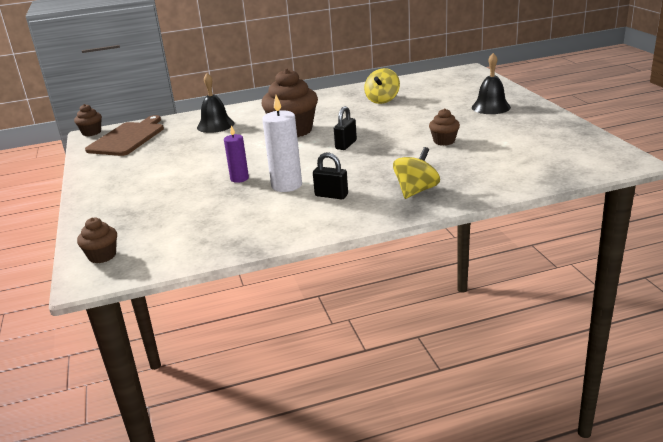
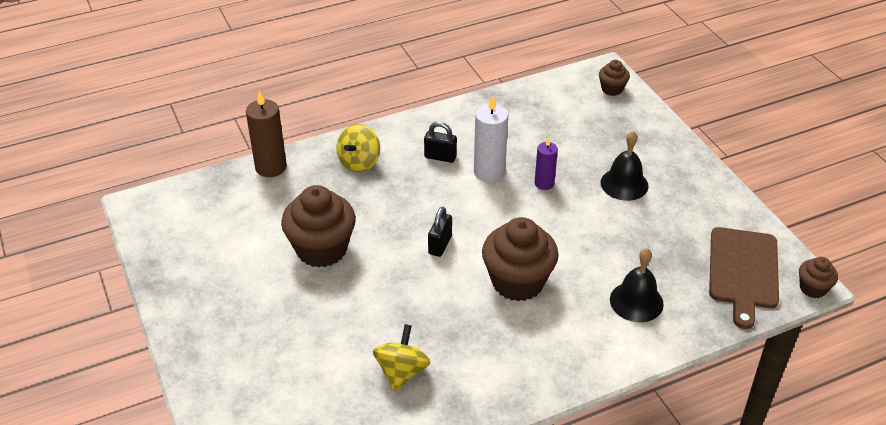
camera: 170 degrees right, 15 degrees up
(444, 141) = (321, 249): brown cupcake -> brown cupcake, size x1.99
(491, 107) = (243, 337): black bell -> black bell (624, 184)
(509, 187) = (271, 167): none -> brown candle

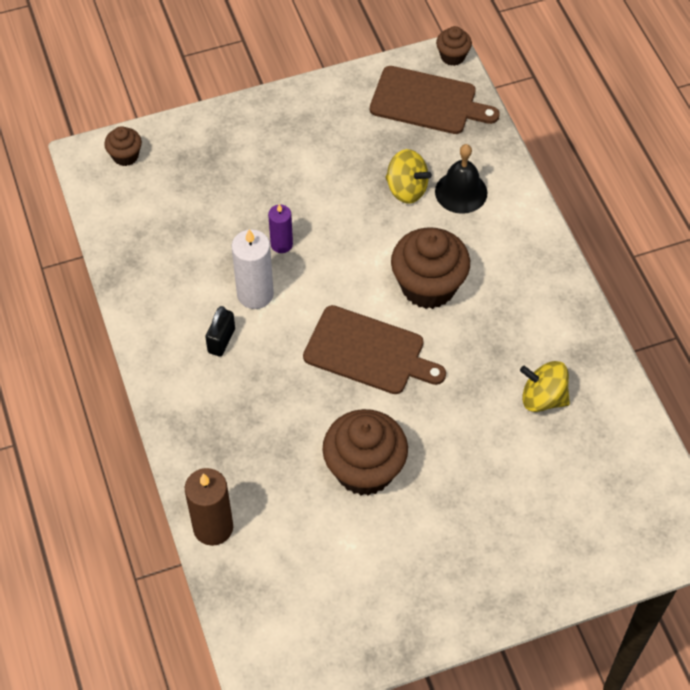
camera: 85 degrees left, 15 degrees up
(359, 162) = (219, 427): yellow spinning top -> yellow spinning top (406, 189)
(440, 245) = (368, 352): black padlock -> brown cutting board
(624, 184) = (292, 172): black bell -> none

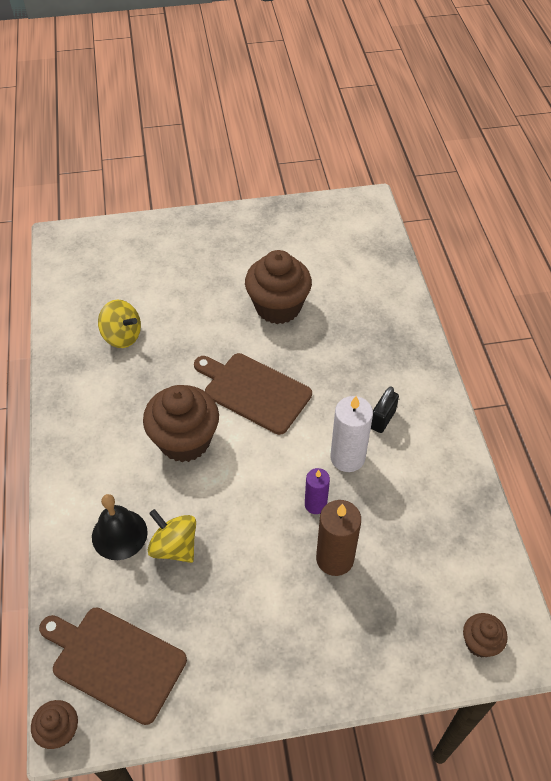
camera: 170 degrees left, 5 degrees down
(213, 527) = (397, 286): brown candle -> brown candle (335, 558)

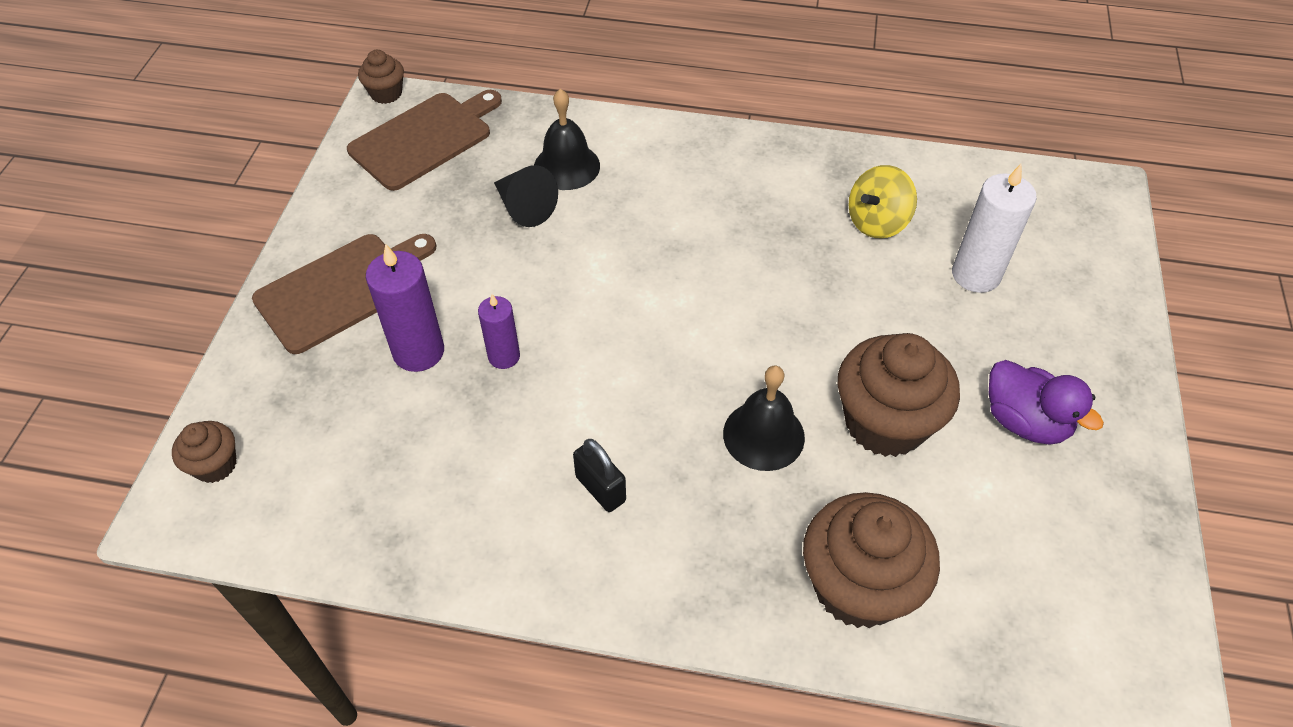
camera: 110 degrees right, 0 degrees up
(174, 546) = (524, 208): yellow spinning top -> black cone
(184, 440) = (669, 249): brown cupcake -> brown cupcake (858, 586)
(251, 254) = (1025, 421): none -> purple duck
(254, 391) = (721, 343): brown cutting board -> brown cutting board (342, 290)
(311, 356) = (763, 435): none -> black bell
(335, 558) = (418, 351): brown candle -> purple candle
(347, 457) = (556, 418): white candle -> white candle (976, 275)

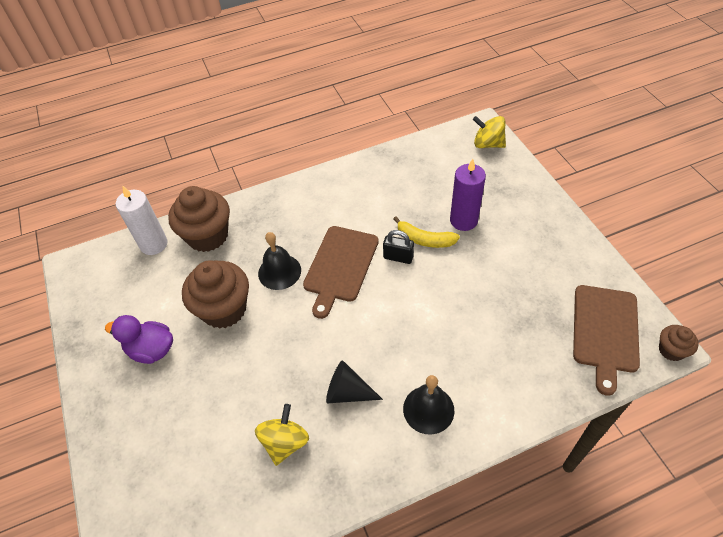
camera: 150 degrees right, 0 degrees up
(215, 465) = (487, 144): brown cupcake -> yellow spinning top
(342, 290) = (530, 225): brown cutting board -> brown cutting board (340, 266)
(504, 356) = (424, 239): purple candle -> yellow banana
(524, 208) = (498, 321): black cone -> black cone (347, 392)
(566, 166) = (505, 365): black bell -> black bell (428, 409)
(600, 489) = (334, 214): black padlock -> black padlock (398, 257)
(976, 275) = (205, 436): white candle -> white candle (154, 244)

